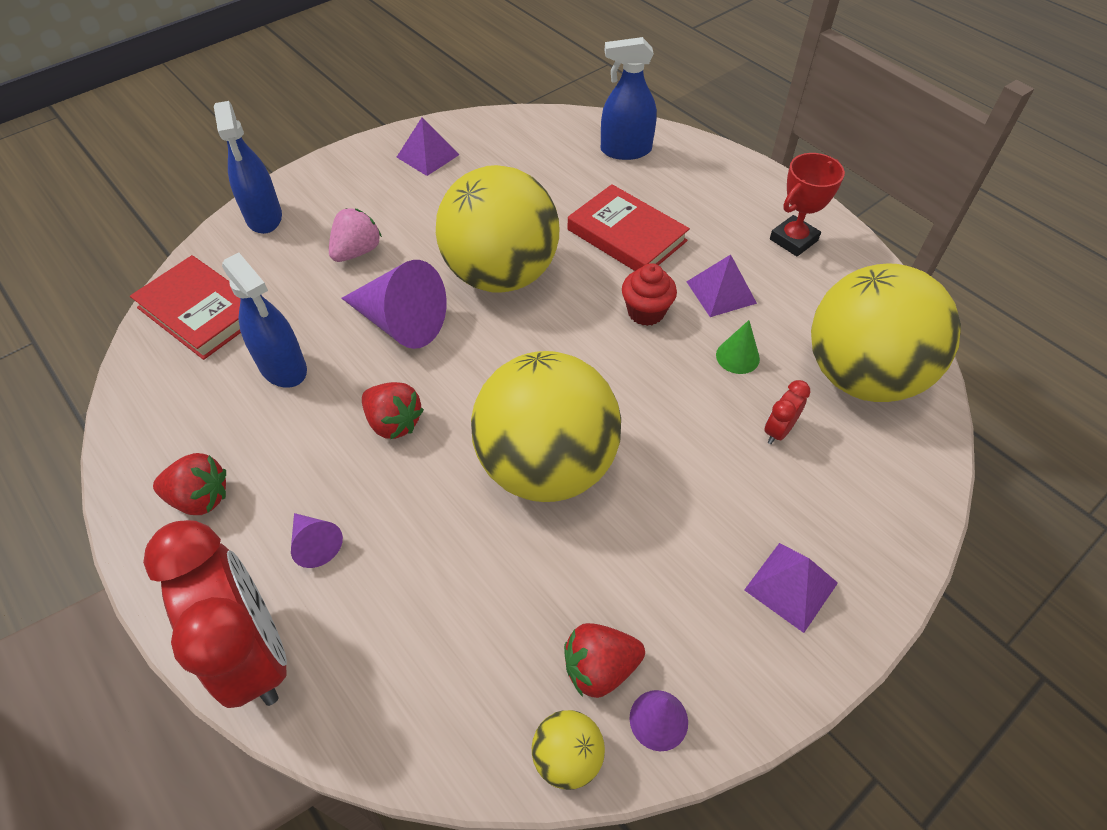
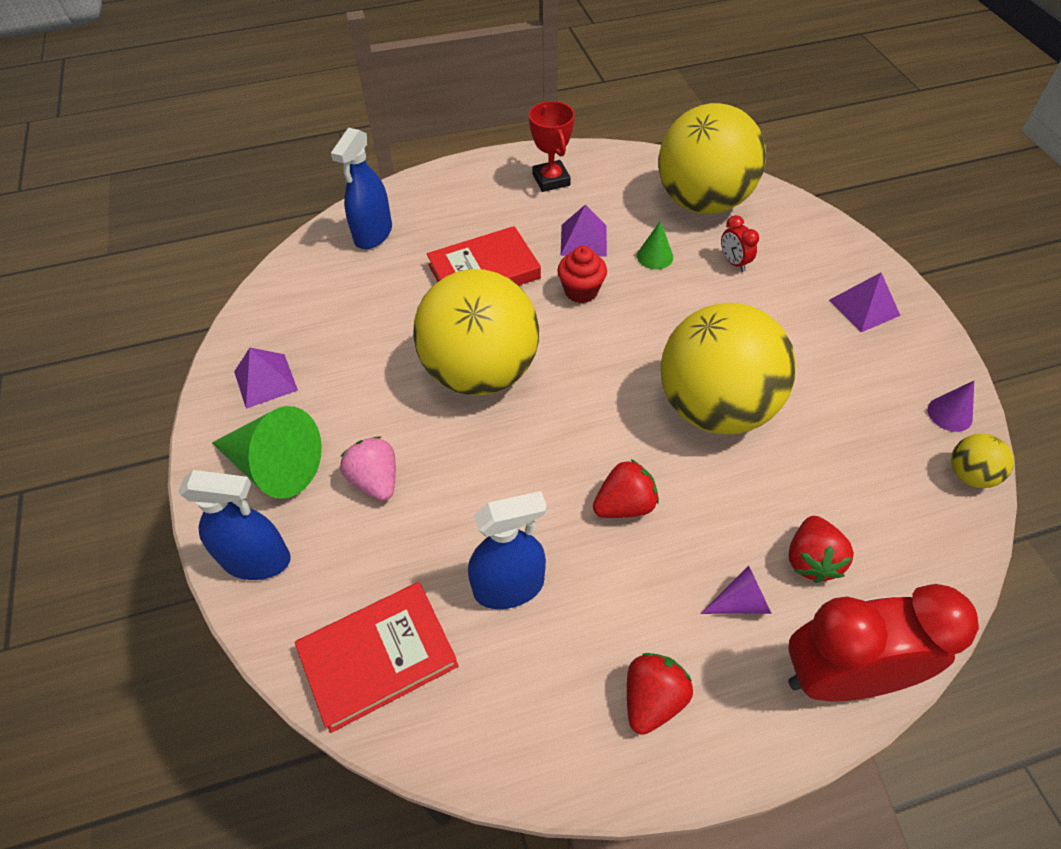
camera: 65 degrees left, 0 degrees up
(349, 193) = (275, 466): none -> green cone
(400, 322) = (500, 468): purple cone -> none
(600, 668) = (904, 433): red strawberry -> red strawberry (811, 560)

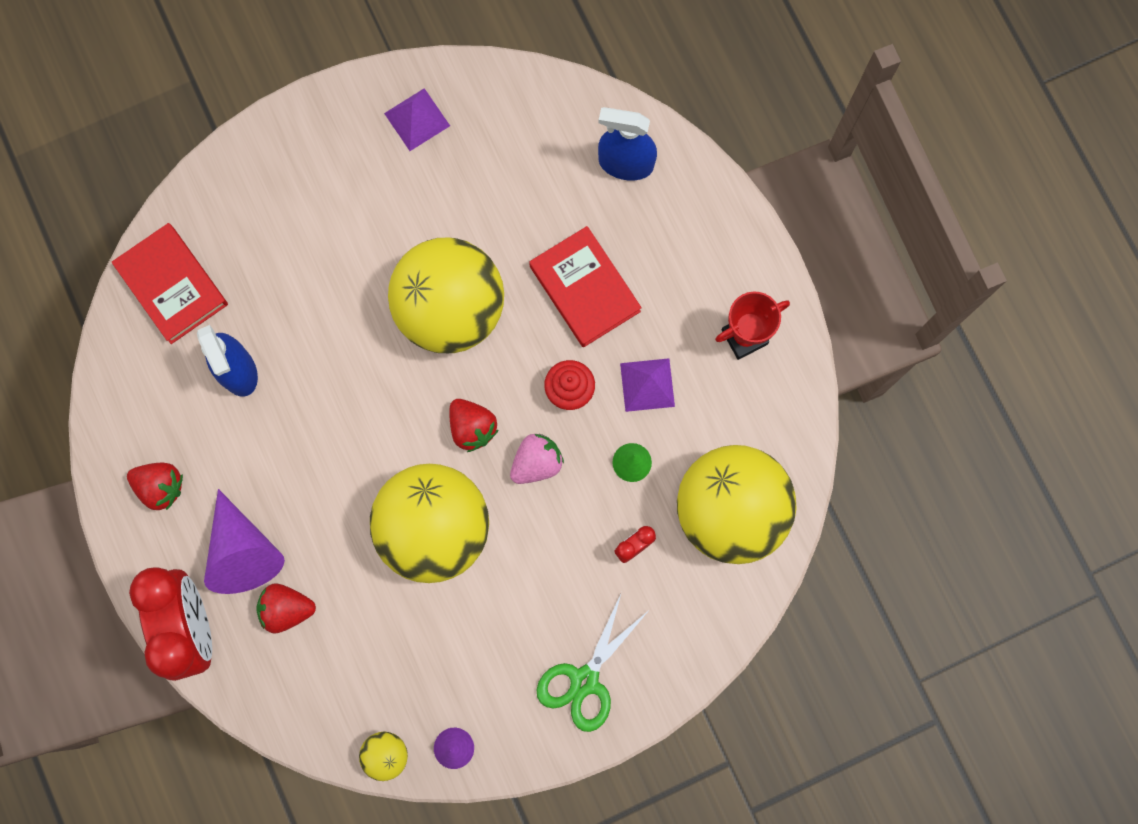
camera: 80 degrees right, 25 degrees up
(257, 560) = (240, 172): blue spray bottle -> none
(275, 466) = (327, 158): green cone -> none
(375, 480) = (322, 244): pink strawberry -> pink strawberry (536, 463)
(624, 505) = (321, 454): red strawberry -> red strawberry (472, 428)
(740, 602) = (243, 551): purple cone -> purple cone, size x2.00
(864, 307) = (584, 680): purple pyramid -> green scissors

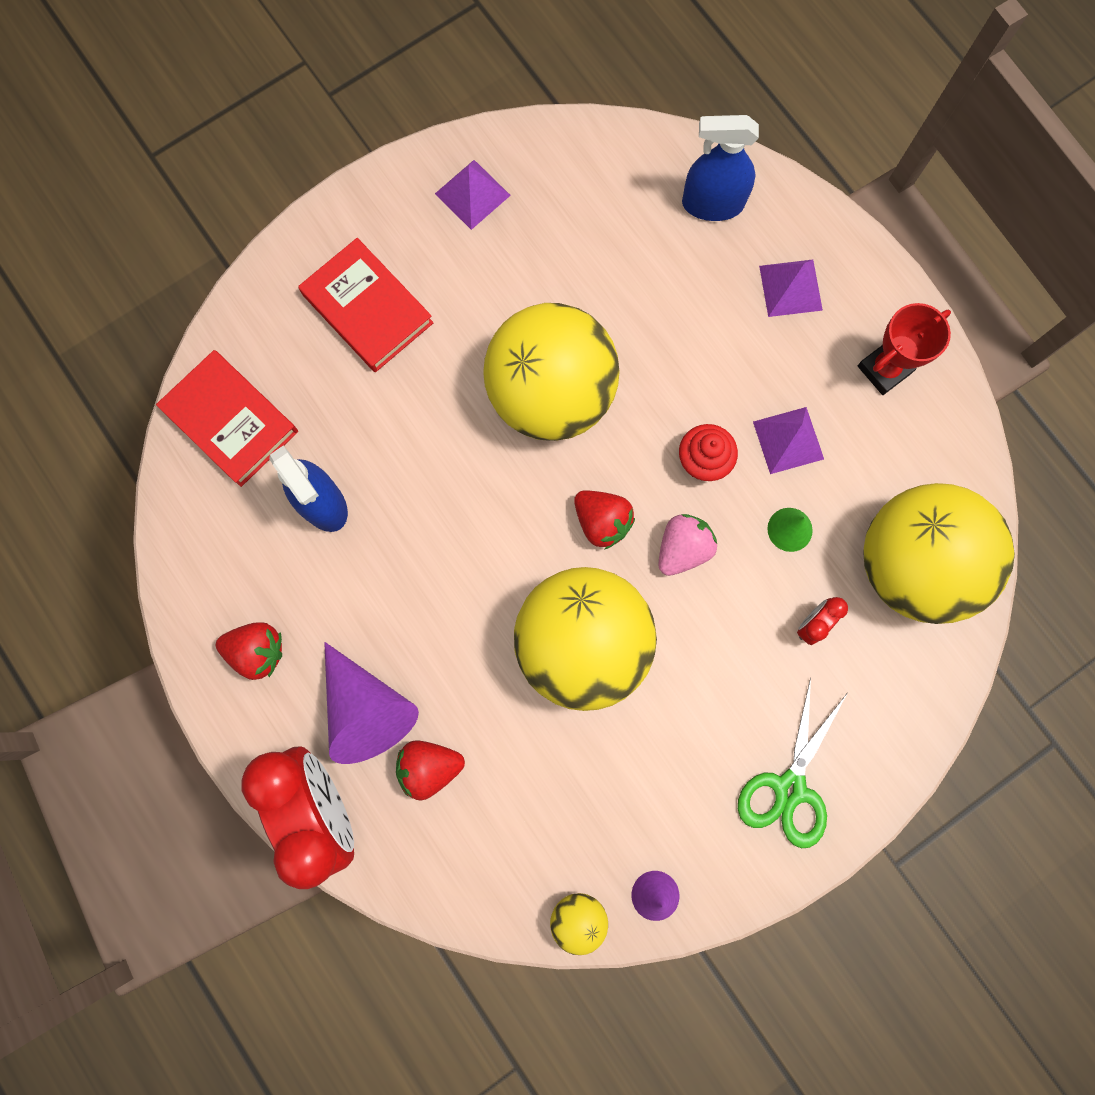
camera: 10 degrees left, 0 degrees up
(585, 288) = (696, 346): red book -> red book (367, 308)
(678, 250) = (791, 288): none -> purple pyramid

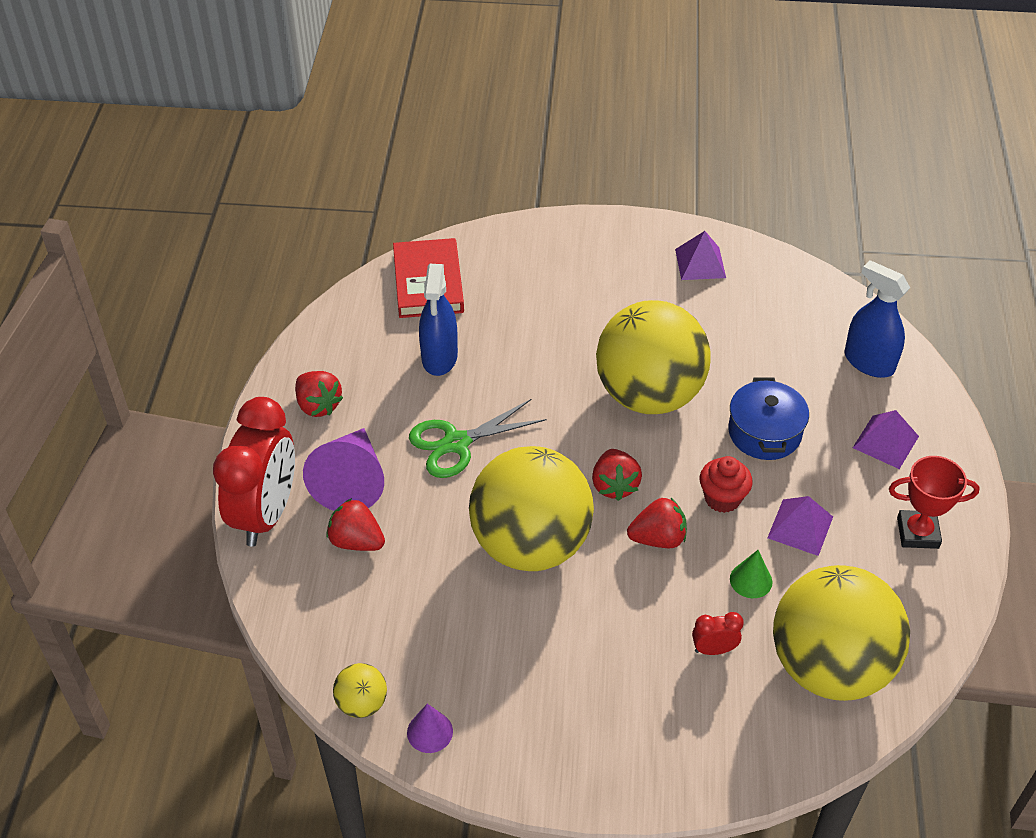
camera: 40 degrees right, 30 degrees down
(367, 308) = (572, 279): red book -> none
(682, 549) = (658, 538): pink strawberry -> red strawberry
(683, 358) = (764, 432): none -> blue pot
(789, 788) = (596, 740): green scissors -> green scissors (456, 443)

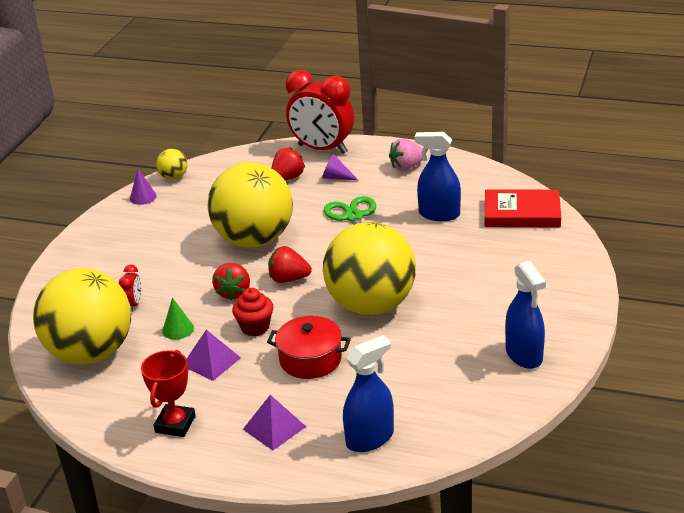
camera: 105 degrees right, 15 degrees down
(318, 405) = (407, 167): red strawberry -> pink strawberry
(351, 481) = (336, 177): purple cone -> purple cone, size x0.50
(700, 263) = (524, 355): purple pyramid -> blue spray bottle
(764, 432) = (310, 359): blue pot -> red pot

